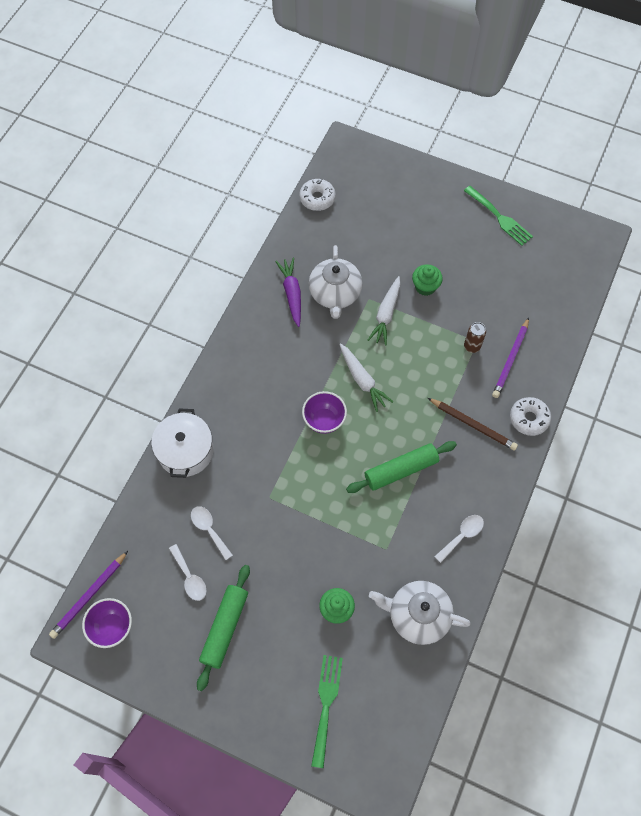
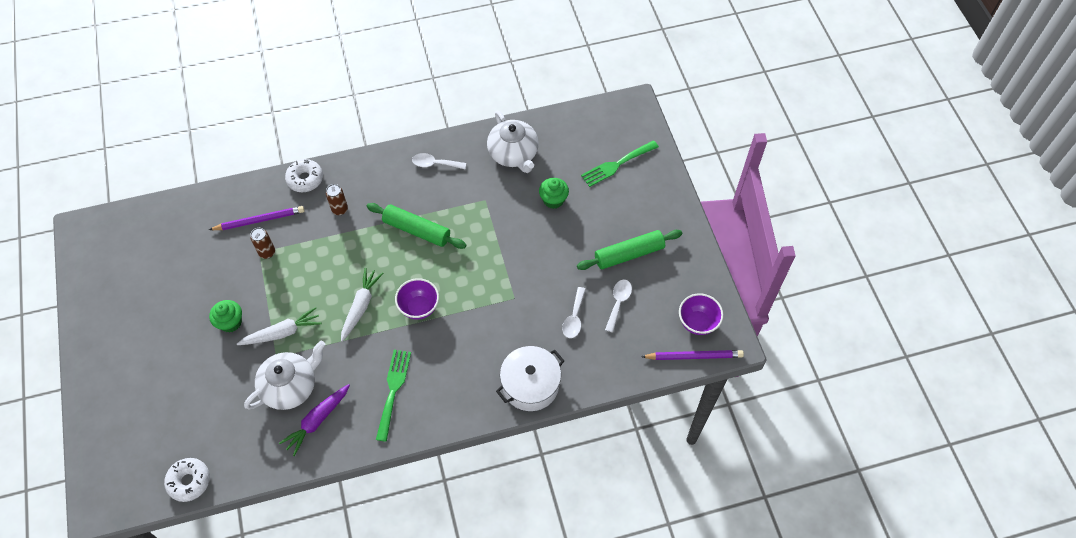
camera: 130 degrees left, 5 degrees down
(473, 425) = (340, 209): brown pencil -> brown can
(500, 218) = (109, 314): green fork -> green fork (393, 390)

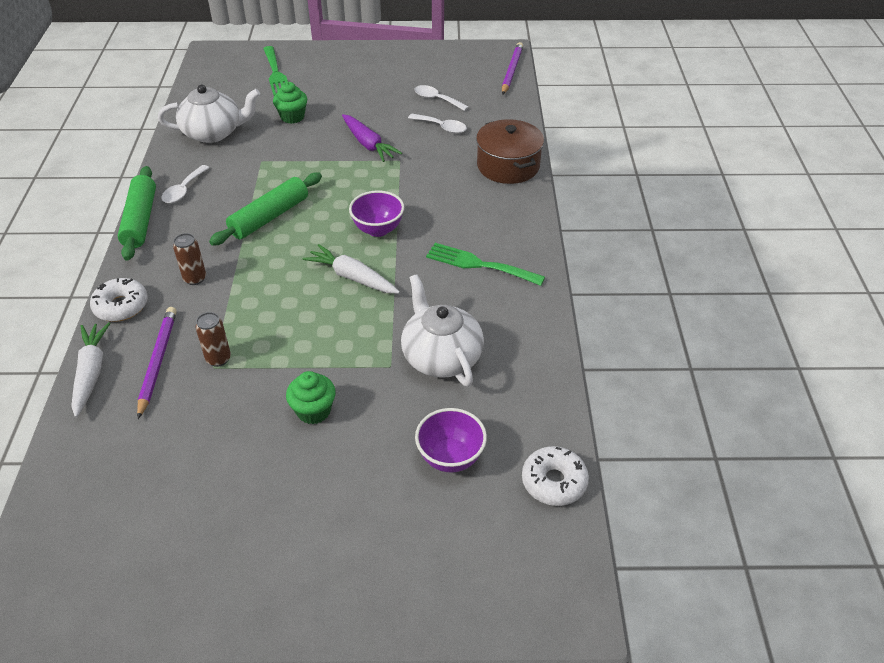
camera: 75 degrees left, 15 degrees down
(282, 332) = (356, 356): white carrot -> white carrot (91, 372)
(317, 421) = (499, 335): purple carrot -> purple carrot (368, 144)
(530, 385) = (508, 166): white pot -> brown pot
(629, 254) = (385, 84): green rolling pin -> green rolling pin (140, 220)
(697, 323) = (478, 63): purple bowl -> purple bowl (450, 457)

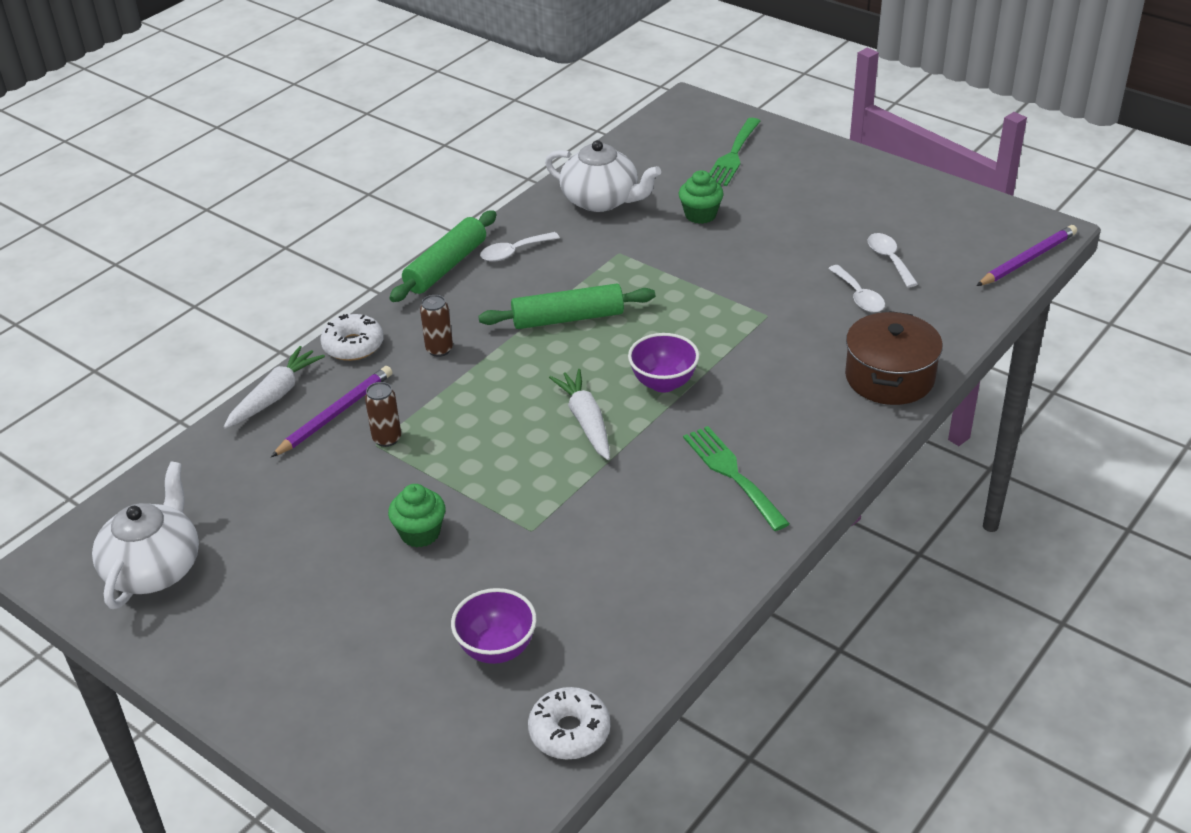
camera: 40 degrees right, 5 degrees down
(368, 144) = (752, 281): purple carrot -> none
(441, 356) = (590, 548): white teapot -> white teapot (154, 568)

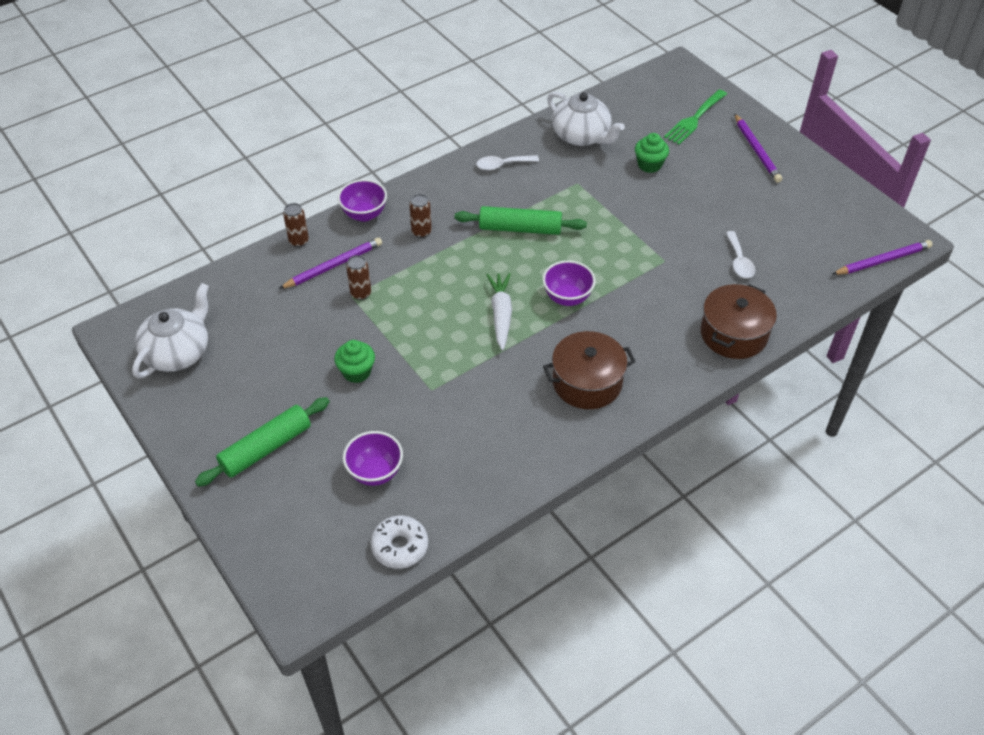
camera: 15 degrees right, 10 degrees up
(275, 395) = (299, 241): white carrot -> brown can
(353, 345) = (364, 214): white donut -> purple bowl
(446, 266) = (450, 166): green rolling pin -> green rolling pin (266, 448)
(732, 474) = (587, 382): green fork -> brown pot
(823, 174) = (756, 150): none -> purple pencil
(889, 259) = (775, 235): white spoon -> none

